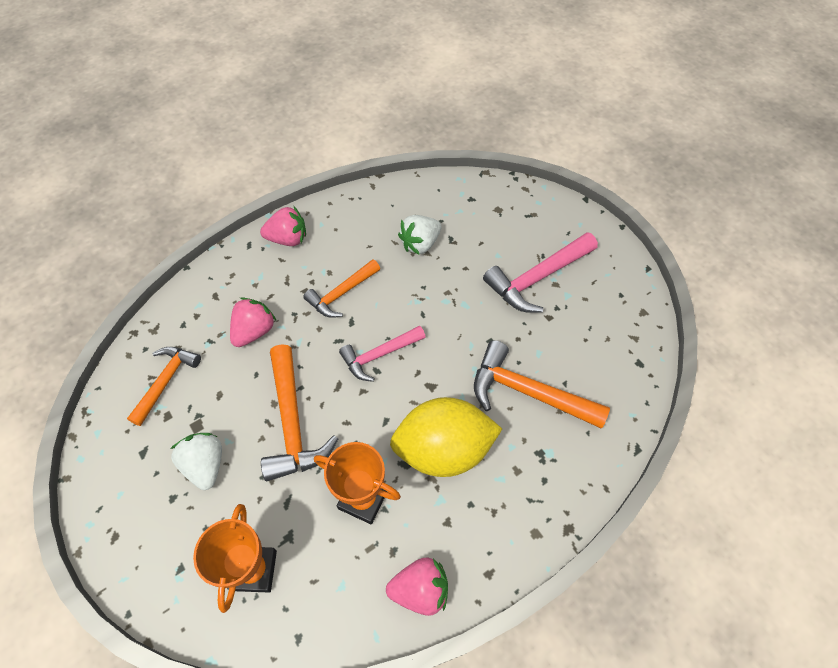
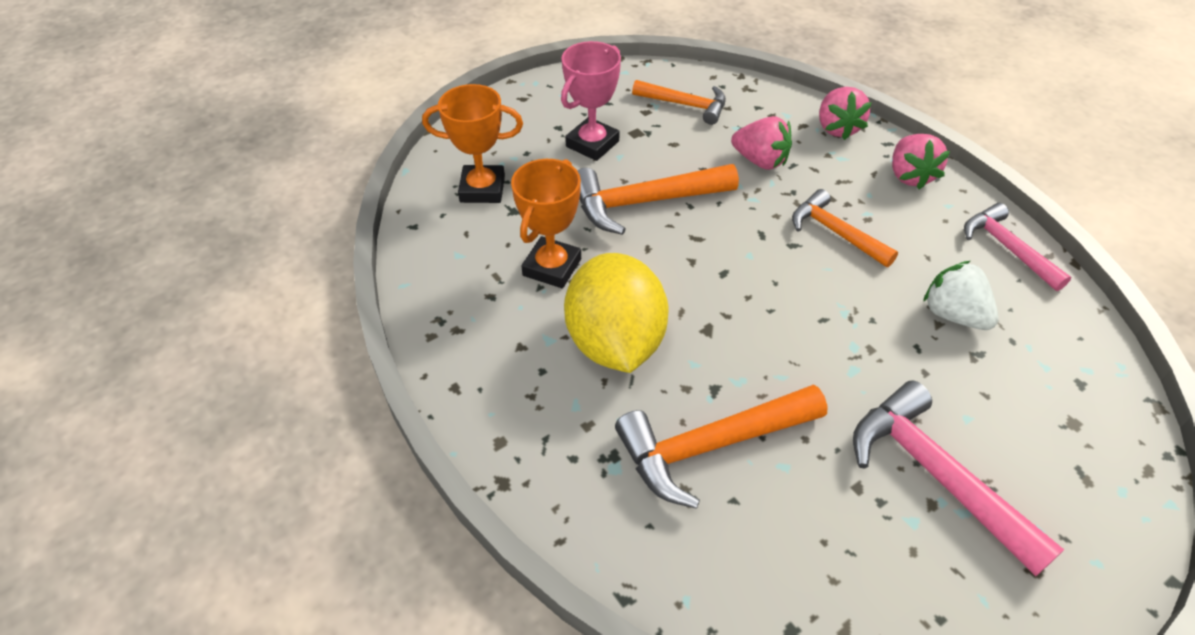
camera: 90 degrees right, 10 degrees down
(205, 465) = (592, 144): white strawberry -> pink trophy
(379, 355) = (747, 274): pink hammer -> pink hammer (1007, 248)
(420, 590) = (445, 320): pink strawberry -> pink strawberry (837, 128)
(528, 392) = (711, 446): orange hammer -> orange hammer turned 135 degrees counterclockwise

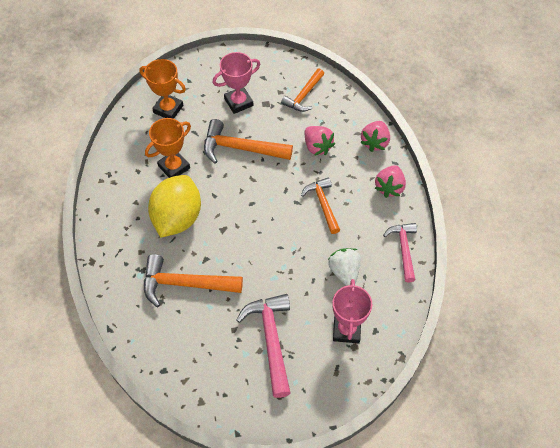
camera: 25 degrees right, 10 degrees up
(685, 105) = (304, 95): orange hammer -> orange hammer turned 75 degrees clockwise
(1038, 402) = (346, 330): none -> pink trophy

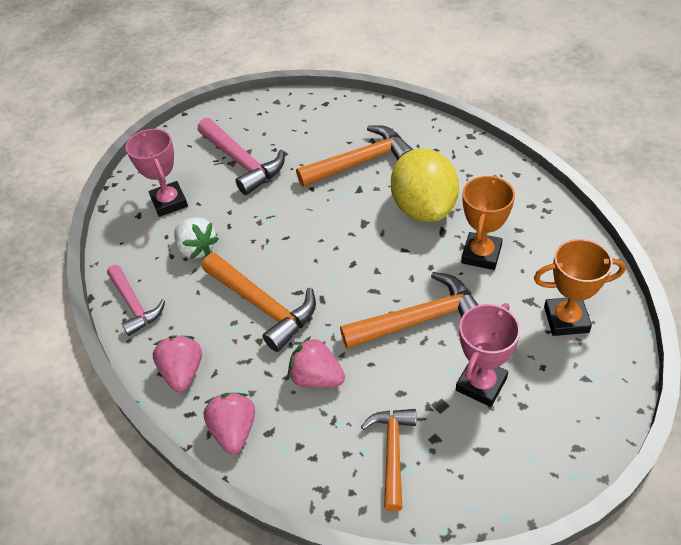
camera: 155 degrees right, 10 degrees down
(323, 204) = (263, 306): orange hammer -> orange hammer, size x1.52

